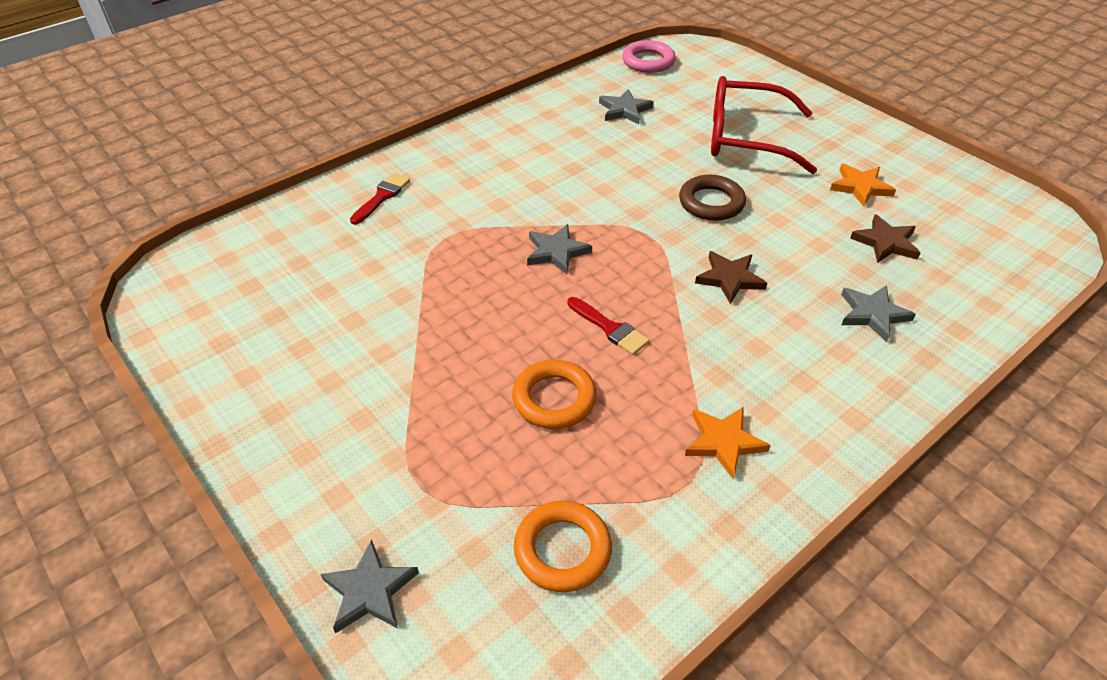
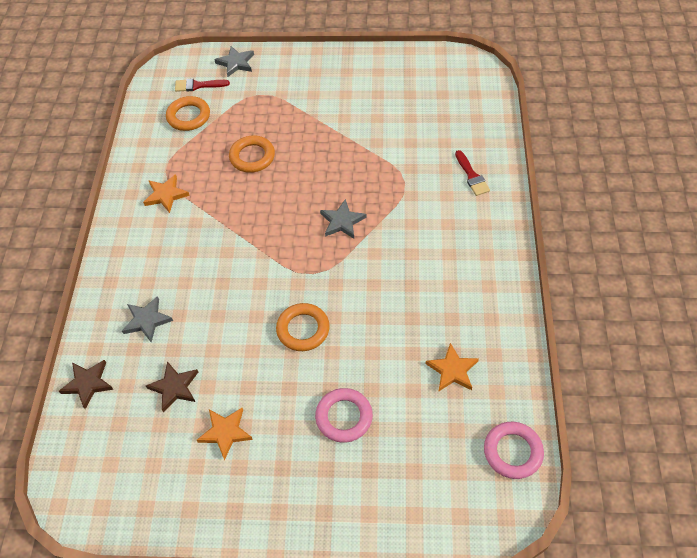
camera: 135 degrees right, 10 degrees up
(610, 328) = (266, 204): red brush -> red brush (198, 85)
(624, 110) = (452, 370): grey star -> orange star
(711, 202) = (303, 329): brown ring -> orange ring
(729, 278) = (239, 281): brown star -> brown star (88, 384)
(745, 138) = (344, 417): red glasses -> pink ring

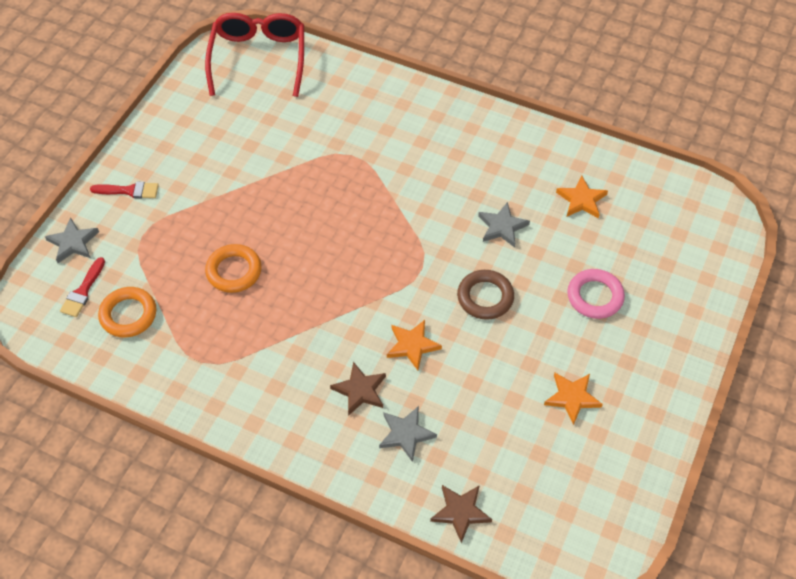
camera: 70 degrees left, 0 degrees up
(166, 195) = (238, 370): orange star -> orange star (412, 345)
(174, 387) = (502, 429): brown star -> brown star (360, 390)
(303, 329) = (485, 297): orange ring -> brown ring
(342, 221) = (371, 222): grey star -> grey star (502, 227)
(469, 86) = (258, 58): none -> red glasses
(472, 176) = (375, 102): red brush -> red brush (129, 191)
(512, 452) = (675, 190): pink ring -> none

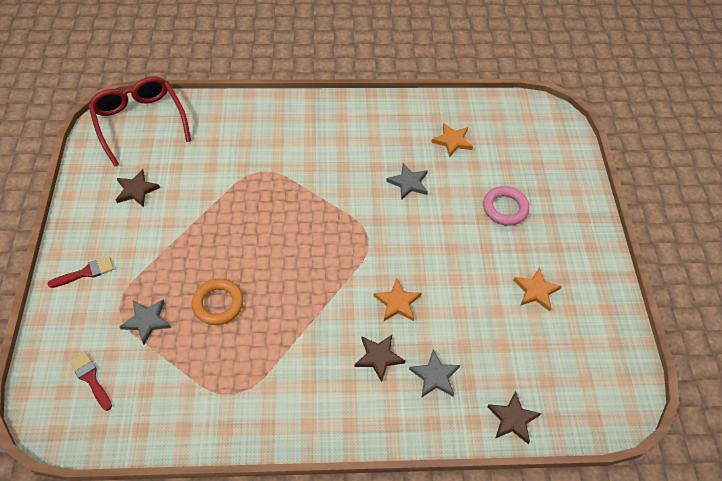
camera: 30 degrees left, 0 degrees up
(73, 243) = (57, 339): grey star -> grey star (147, 321)
(83, 291) = (91, 378): red brush -> red brush turned 150 degrees clockwise
(128, 315) = (145, 381): orange ring -> none
(218, 128) = (136, 190): none -> brown star
(485, 297) = (428, 241): brown ring -> none

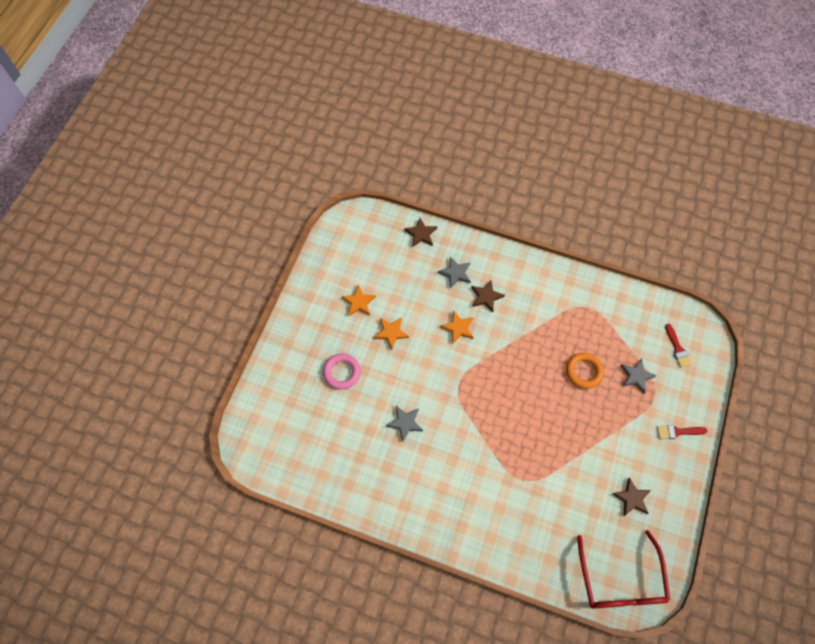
camera: 155 degrees left, 10 degrees up
(452, 141) = (347, 452): orange star -> orange star (391, 333)

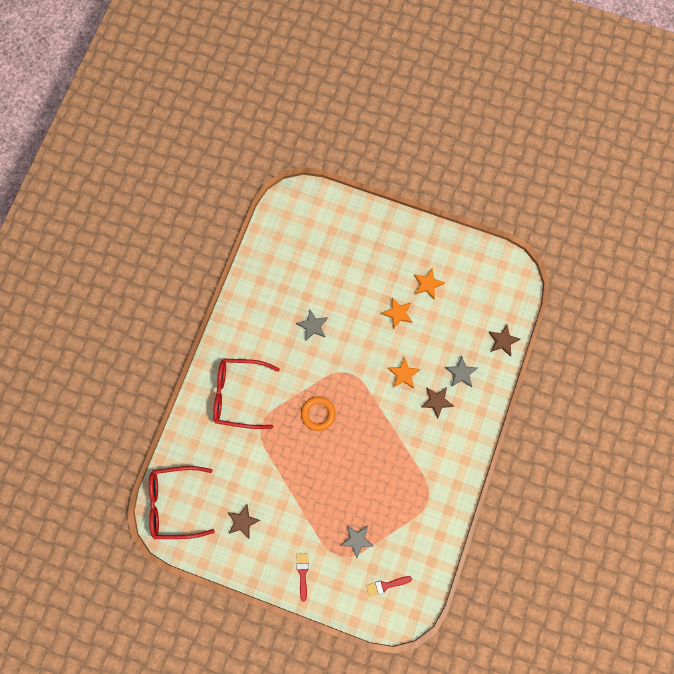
camera: 90 degrees right, 10 degrees up
(342, 372) = (359, 271): pink ring -> none
(488, 507) = (238, 394): none -> red glasses
(583, 371) = (361, 489): orange ring -> orange ring (318, 414)

